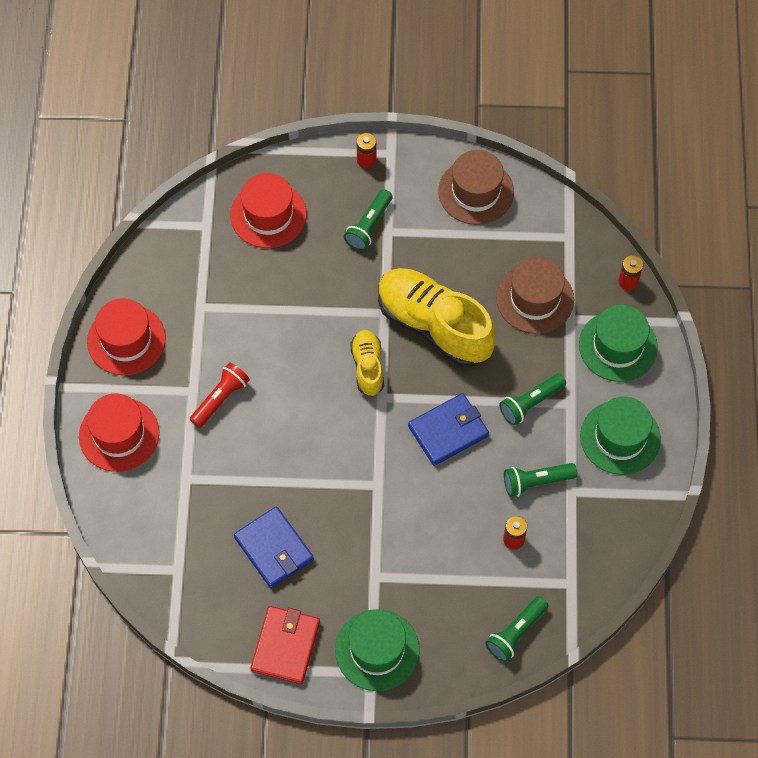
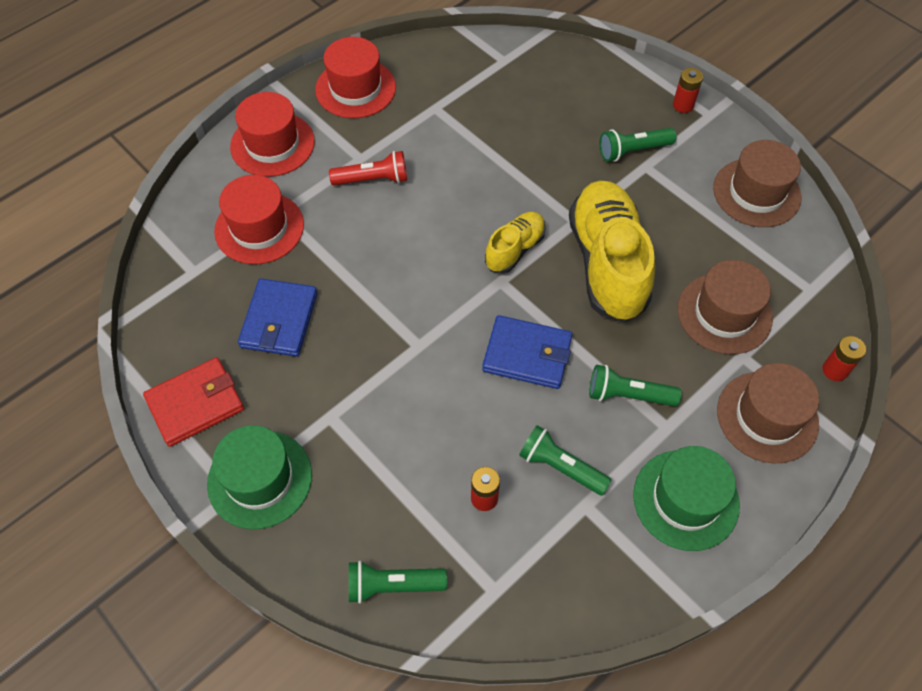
camera: 45 degrees right, 5 degrees down
(268, 215) = (559, 86): red hat -> red hat (259, 228)
(618, 346) = (767, 417): green hat -> brown hat

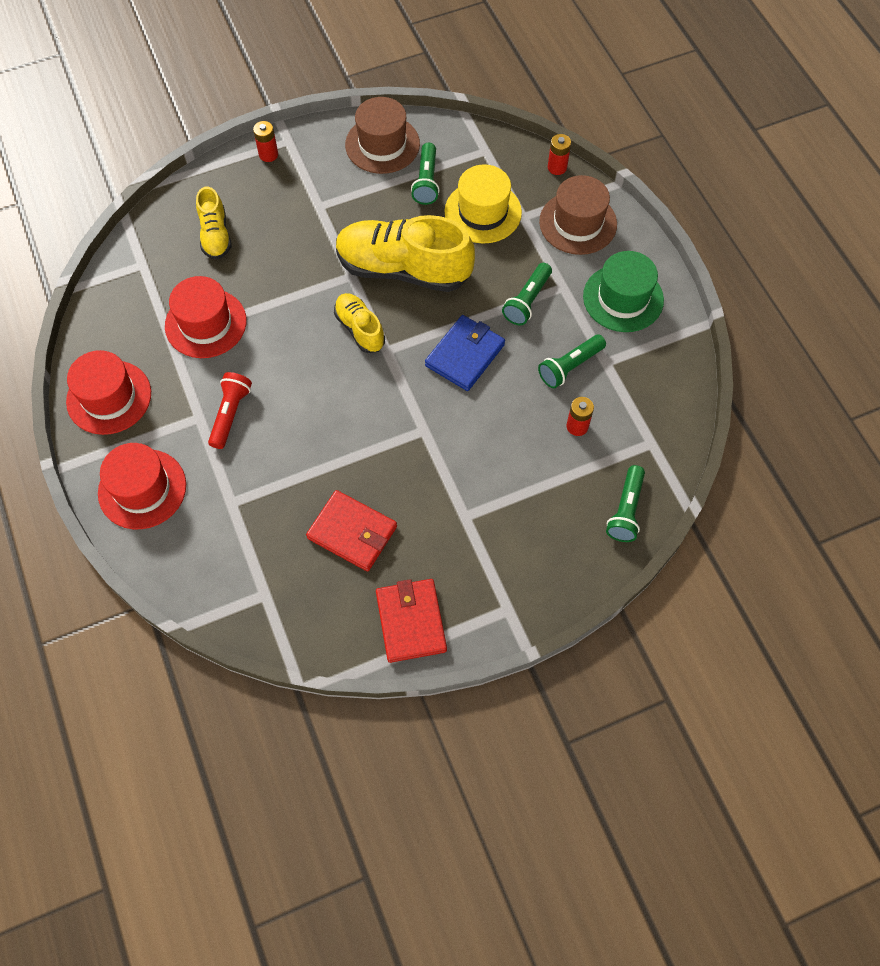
camera: 70 degrees left, 5 degrees up
(259, 228) = (240, 525): red hat -> red hat (206, 323)
(260, 479) = (503, 585): green hat -> none
(279, 320) = (352, 532): blue wallet -> red wallet
(564, 99) = (215, 235): none -> yellow shoe
(633, 151) = (298, 208): green flashlight -> green flashlight (426, 181)
(724, 313) = (483, 212): brown hat -> yellow hat

